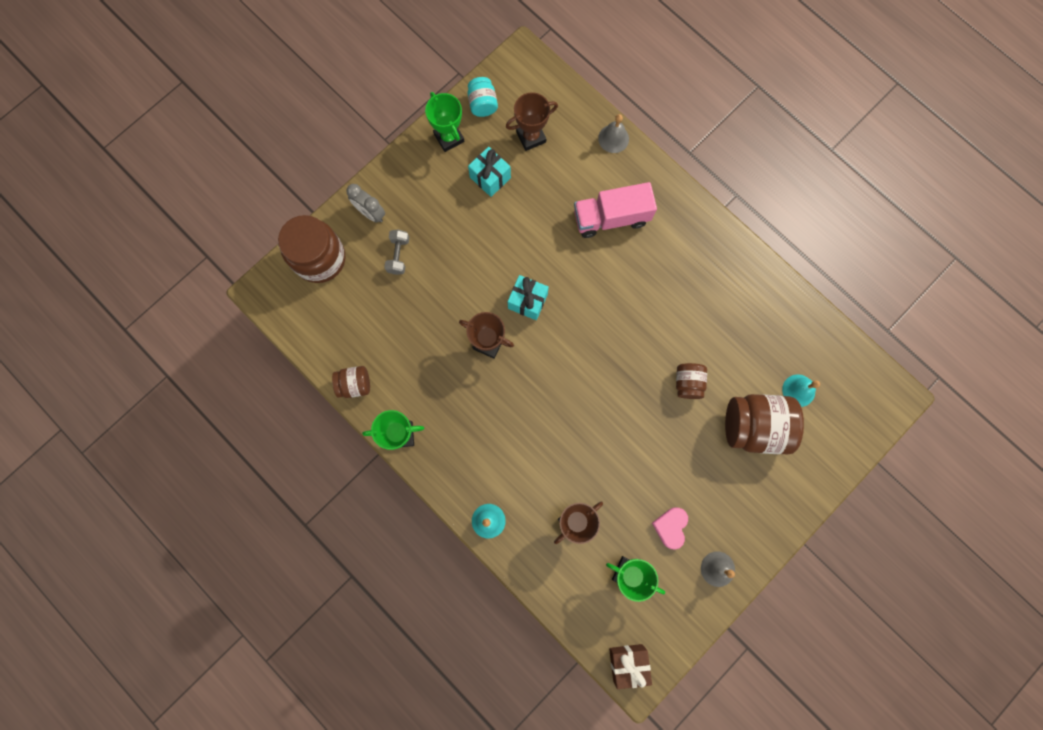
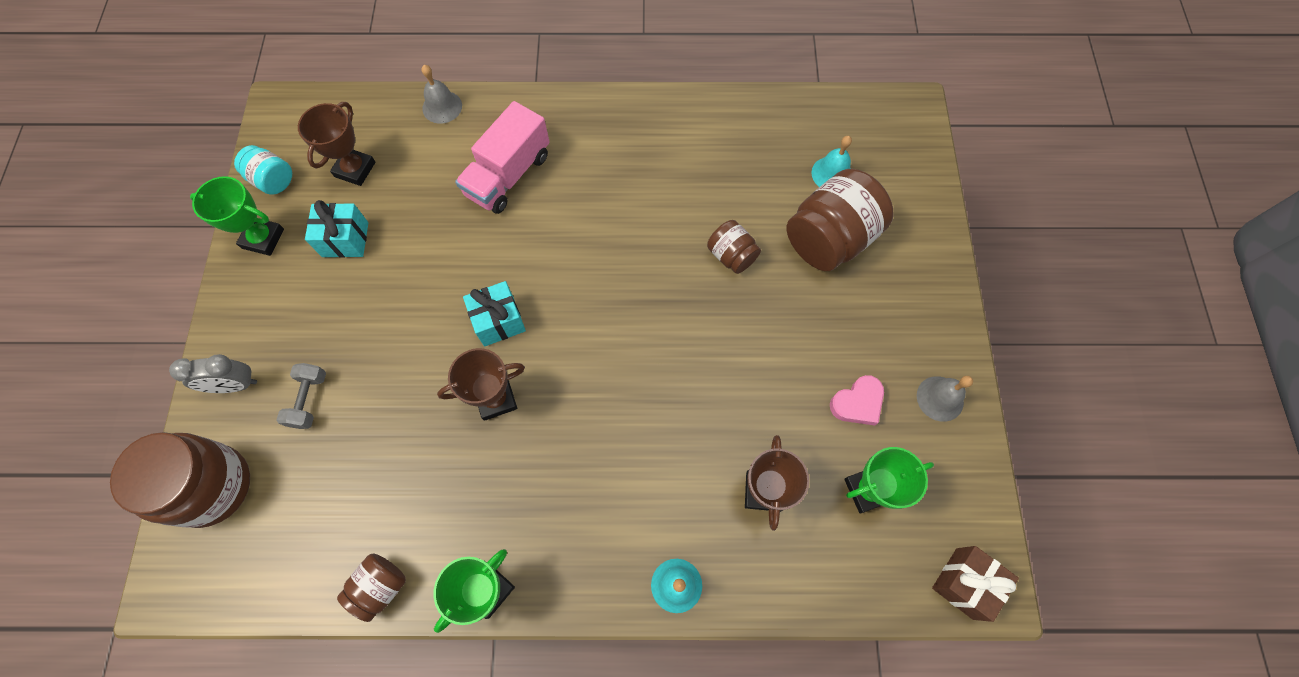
camera: 45 degrees left, 10 degrees down
(398, 255) = (309, 400): grey dumbbell -> grey dumbbell turned 45 degrees clockwise
(670, 527) = (857, 403): pink heart -> pink heart turned 90 degrees counterclockwise

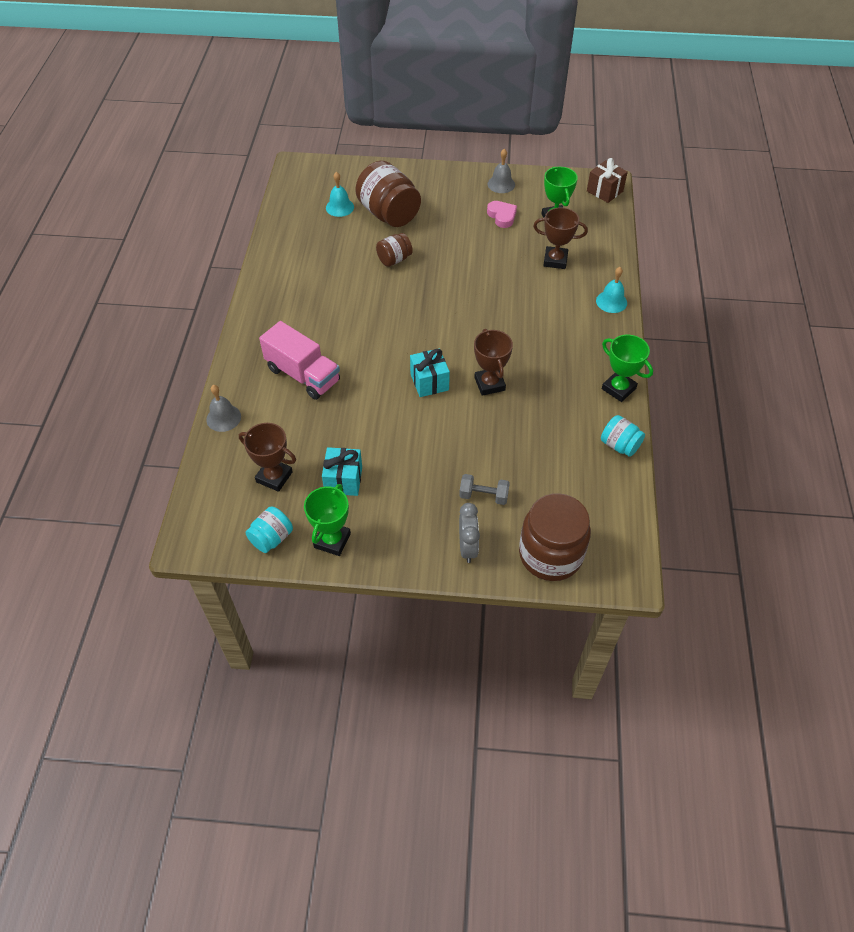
camera: 85 degrees left, 15 degrees down
(380, 586) = (619, 445): brown jar -> turquoise jar

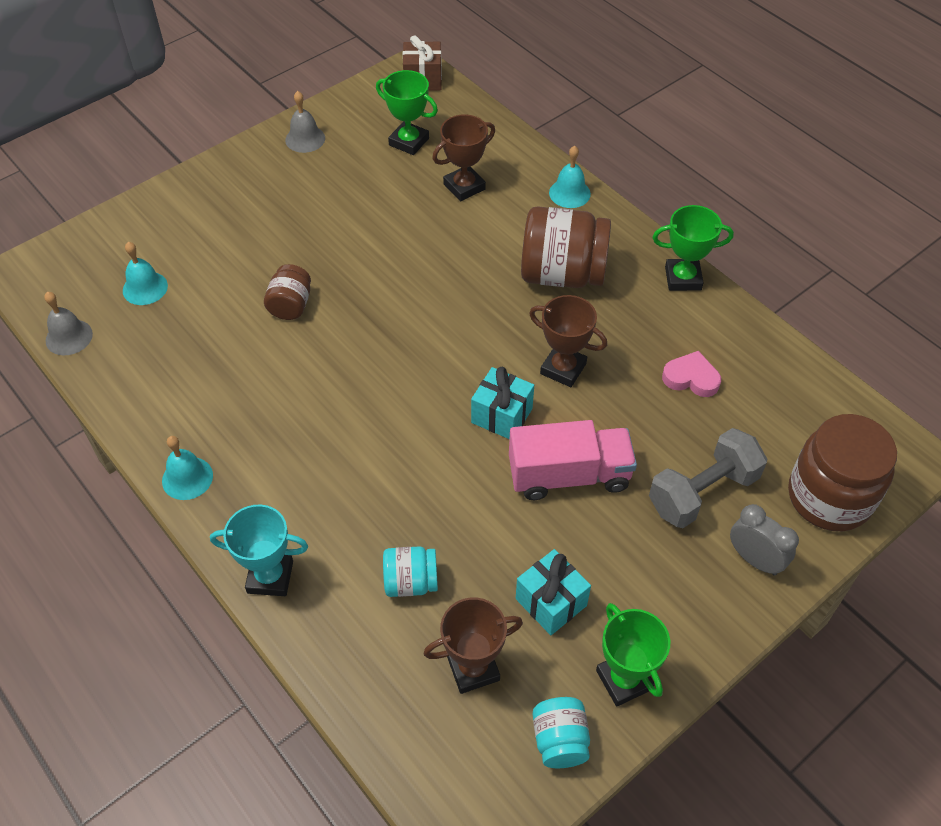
camera: 45 degrees left, 0 degrees up
(223, 418) = (324, 653): grey bell -> grey bell (69, 337)
(241, 369) = (270, 577): none -> turquoise trophy
(258, 302) = (187, 478): none -> turquoise bell
(303, 375) = (354, 521): pink truck -> pink truck (569, 475)
(389, 214) = (217, 256): brown jar -> brown jar (562, 274)
(483, 496) = (702, 492): grey dumbbell -> grey dumbbell, size x1.70
(502, 216) = (350, 174): pink heart -> pink heart (691, 378)
(619, 445) = (751, 335): turquoise jar -> turquoise jar (411, 582)

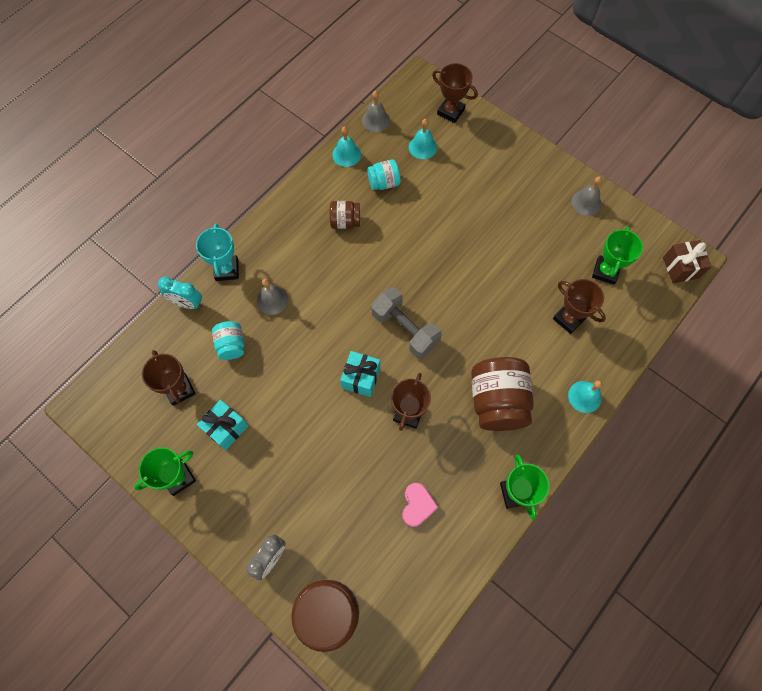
camera: 80 degrees right, 15 degrees up
(98, 246) = (450, 112): none -> brown trophy
(187, 478) = (286, 210): turquoise bell -> turquoise bell (346, 154)
(290, 305) = (427, 231): brown jar -> brown jar (345, 221)
(316, 645) = (187, 303): none -> turquoise clock
(346, 515) = (272, 300): none -> grey bell
(560, 740) = (139, 444): turquoise jar -> turquoise jar (384, 183)
(569, 475) = (320, 428): pink truck -> none
(702, 492) = (319, 519): grey dumbbell -> grey dumbbell (405, 329)

